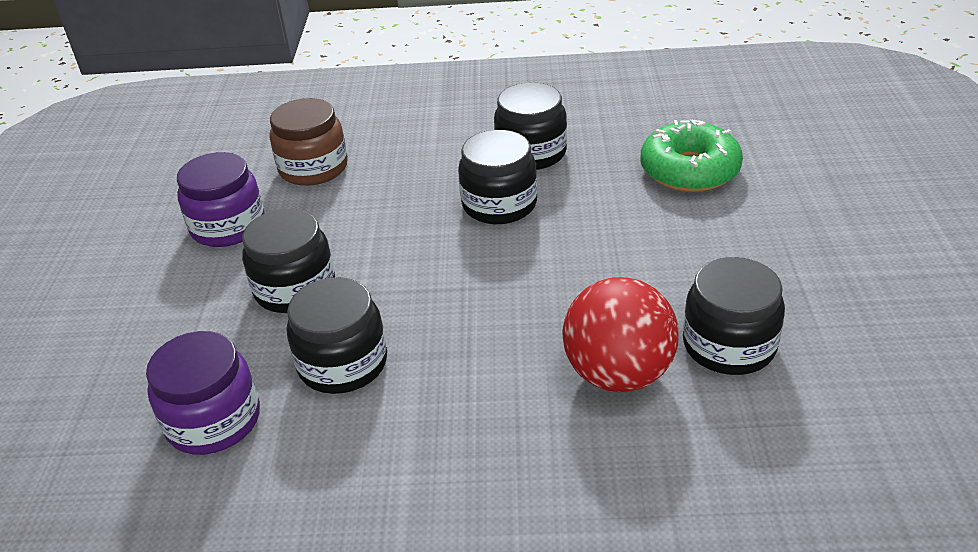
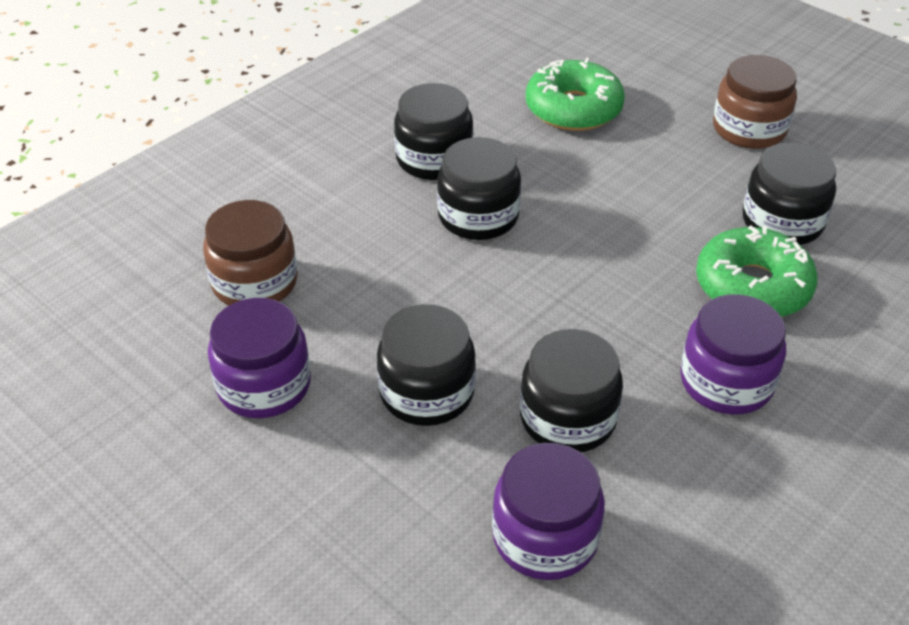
camera: 50 degrees left, 5 degrees up
(482, 422) = (726, 382): none -> purple jar
(618, 374) = (752, 286): red ball -> green donut
(823, 260) = (749, 129): none -> brown jar

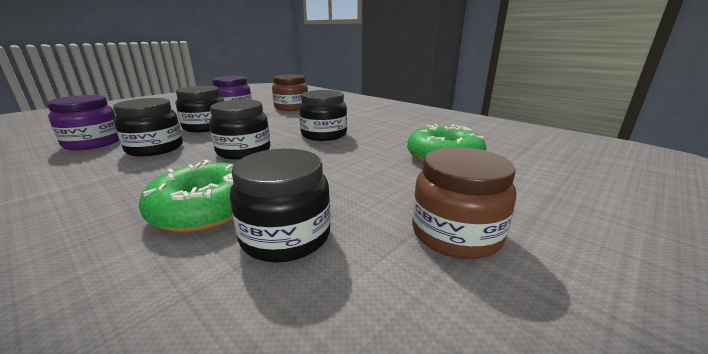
camera: 90 degrees right, 20 degrees down
(434, 159) = (375, 127): black jar -> black jar (243, 151)
(726, 382) = (121, 189): purple jar -> none

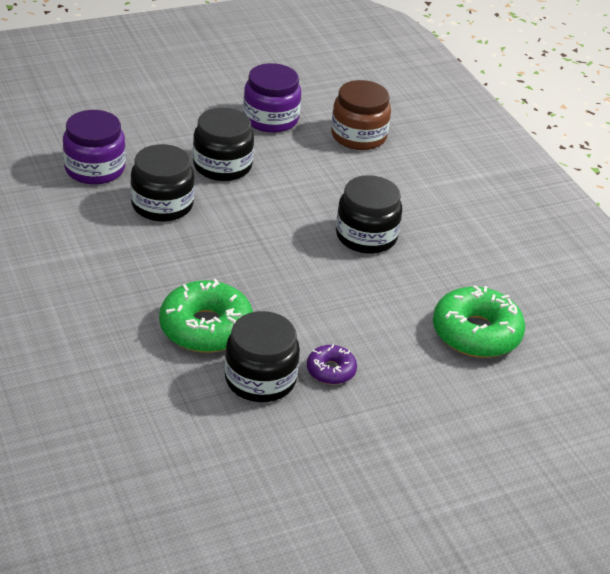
camera: 20 degrees right, 15 degrees up
(243, 151) = (257, 243): black jar -> none
(356, 207) = (331, 370): none -> purple donut
(456, 233) = (390, 425): brown jar -> none

